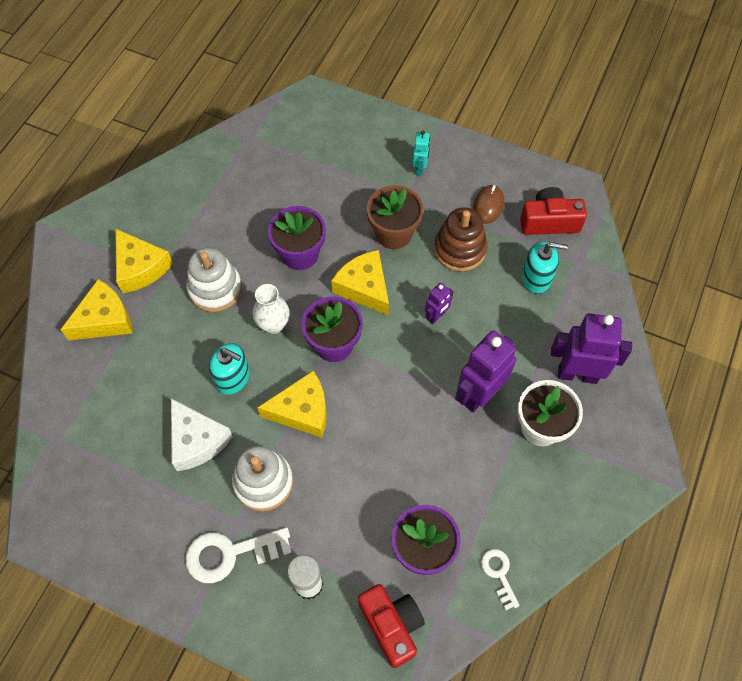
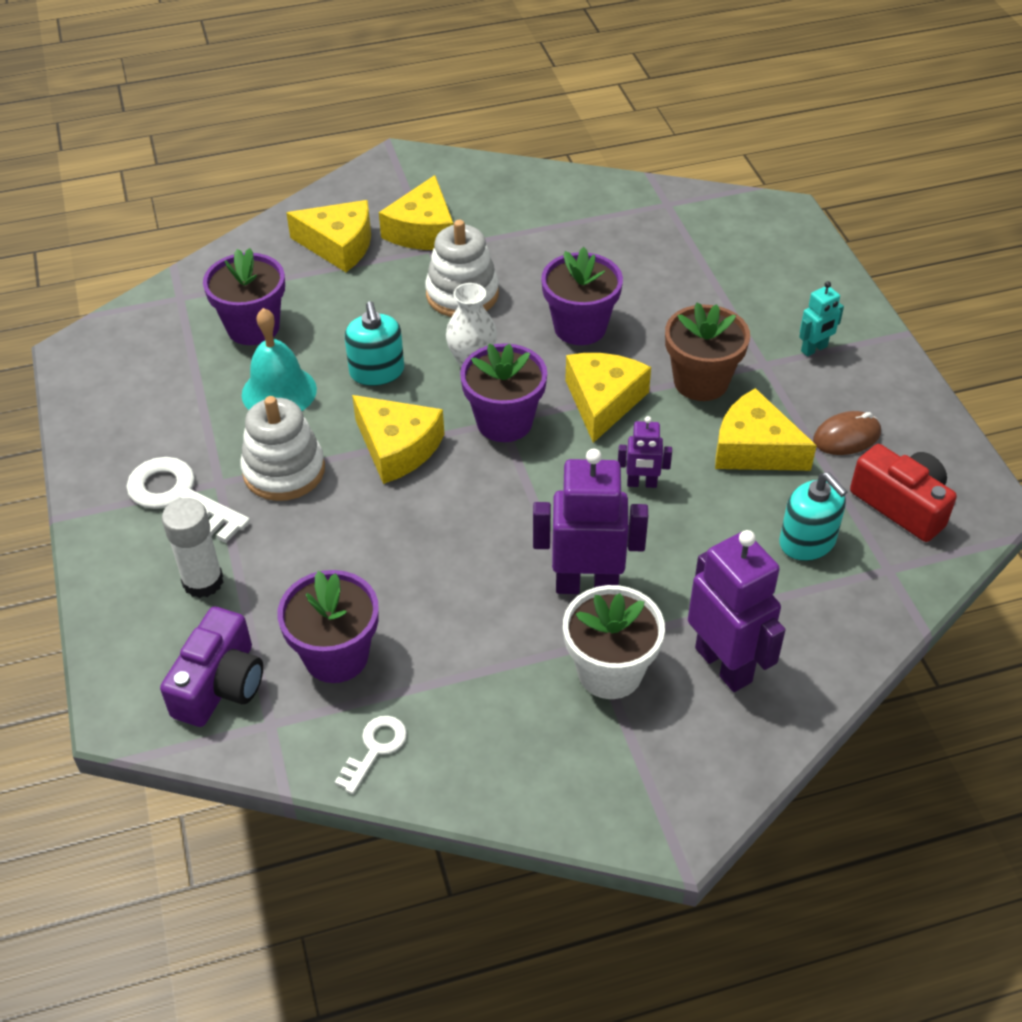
camera: 50 degrees right, 15 degrees down
(127, 416) = (253, 327): none -> purple flower pot
(197, 440) = (279, 392): white cheese -> turquoise bell
(392, 625) = (220, 684): red camera -> purple camera
(459, 249) = (754, 449): brown stacking toy -> yellow cheese

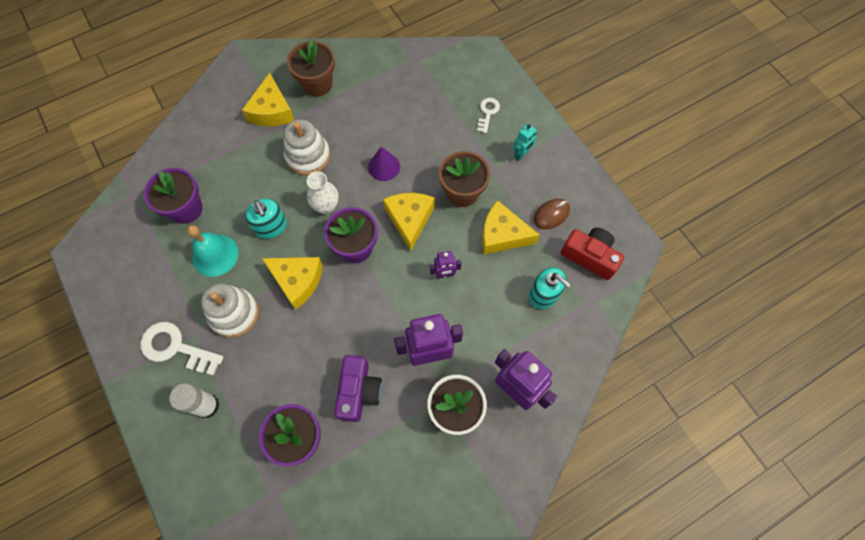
camera: 15 degrees left, 20 degrees up
(220, 684) = (237, 475): purple camera -> purple camera (359, 391)
(339, 245) = (222, 133): yellow cheese -> none
(375, 749) = (337, 496): white key -> white key (488, 113)
(503, 209) = (317, 84): none -> brown flower pot
(580, 327) = (384, 167): purple flower pot -> purple cone

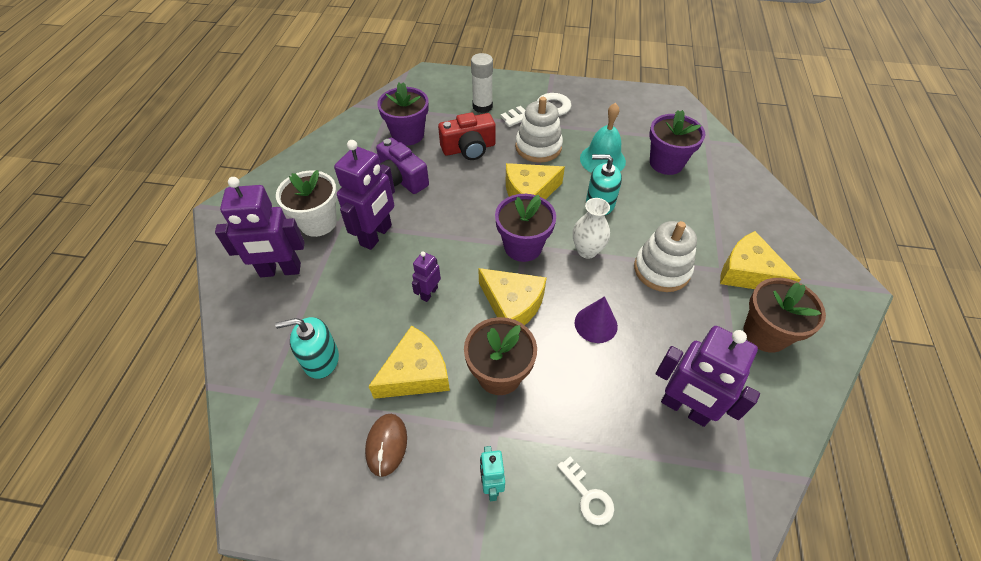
camera: 130 degrees right, 15 degrees down
(402, 98) = (684, 408): none -> purple robot
(590, 256) = (303, 441): red camera -> red camera (469, 148)

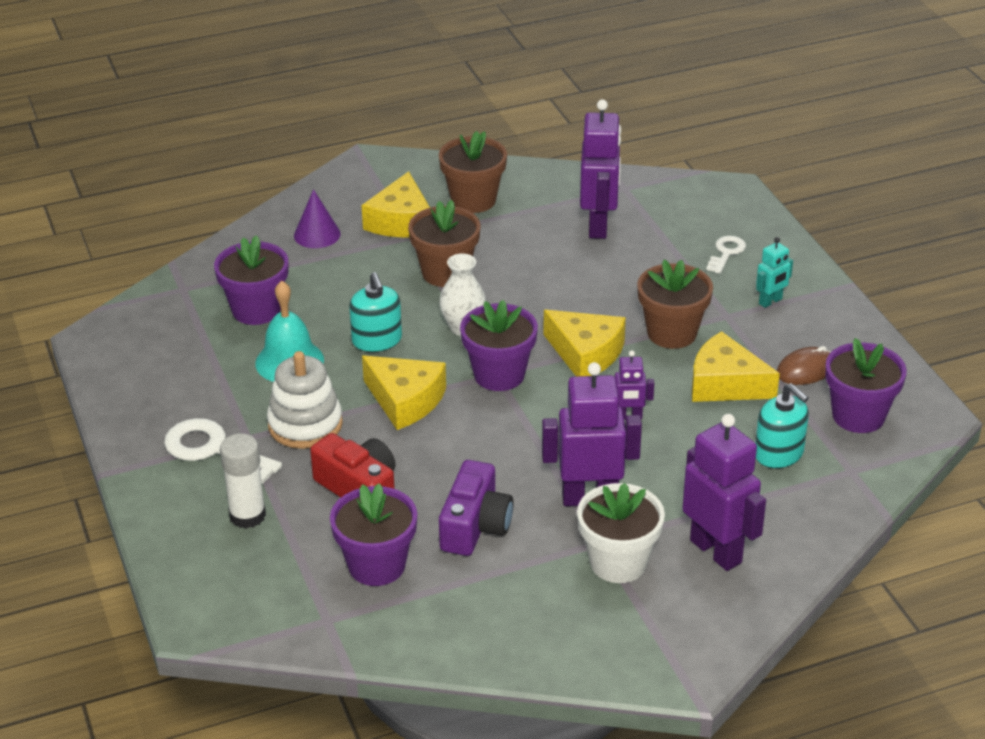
camera: 120 degrees left, 15 degrees down
(307, 445) = (858, 416): none -> purple flower pot
(512, 304) = (585, 354): yellow cheese -> yellow cheese turned 120 degrees clockwise
(596, 324) = (557, 294): purple cone -> purple cone (317, 234)
(661, 269) = (445, 273): white stacking toy -> brown flower pot

